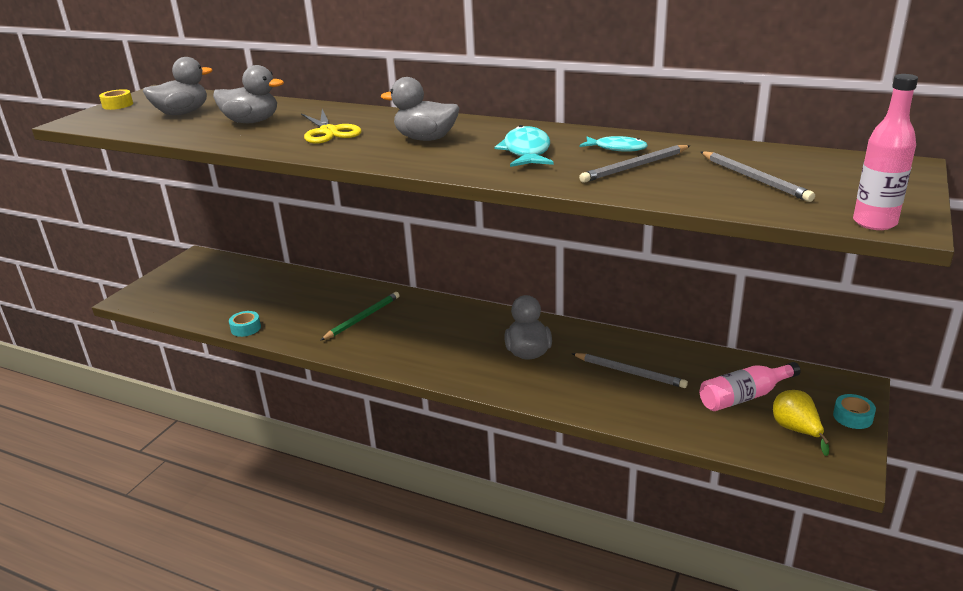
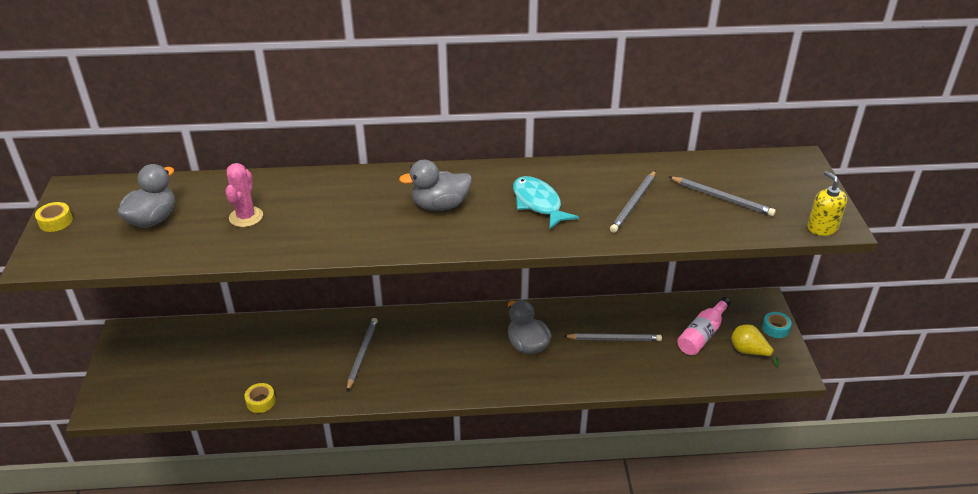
camera: 30 degrees left, 10 degrees up
(246, 328) = (261, 401): turquoise tape -> yellow tape
(251, 122) = (246, 217): grey duck -> pink cactus
(329, 132) = (341, 215): yellow scissors -> none
(362, 318) = (362, 354): green pencil -> grey pencil
(617, 148) = (602, 183): turquoise fish -> none
(874, 223) = (822, 228): pink bottle -> yellow soap dispenser

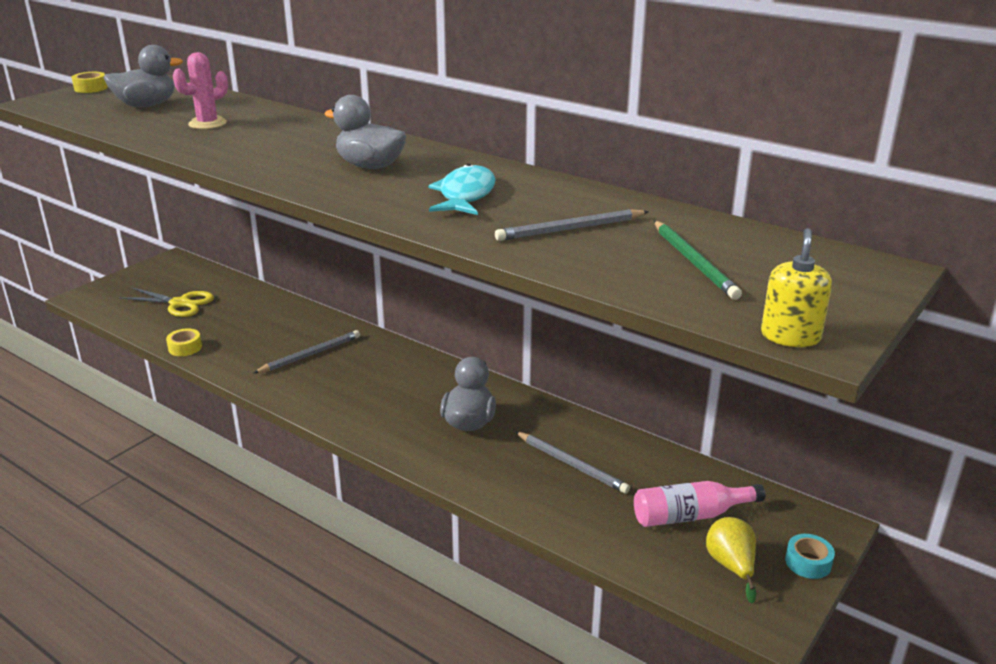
camera: 40 degrees right, 10 degrees down
(196, 368) = (180, 303): none -> yellow scissors
(722, 198) = (694, 262): grey pencil -> green pencil

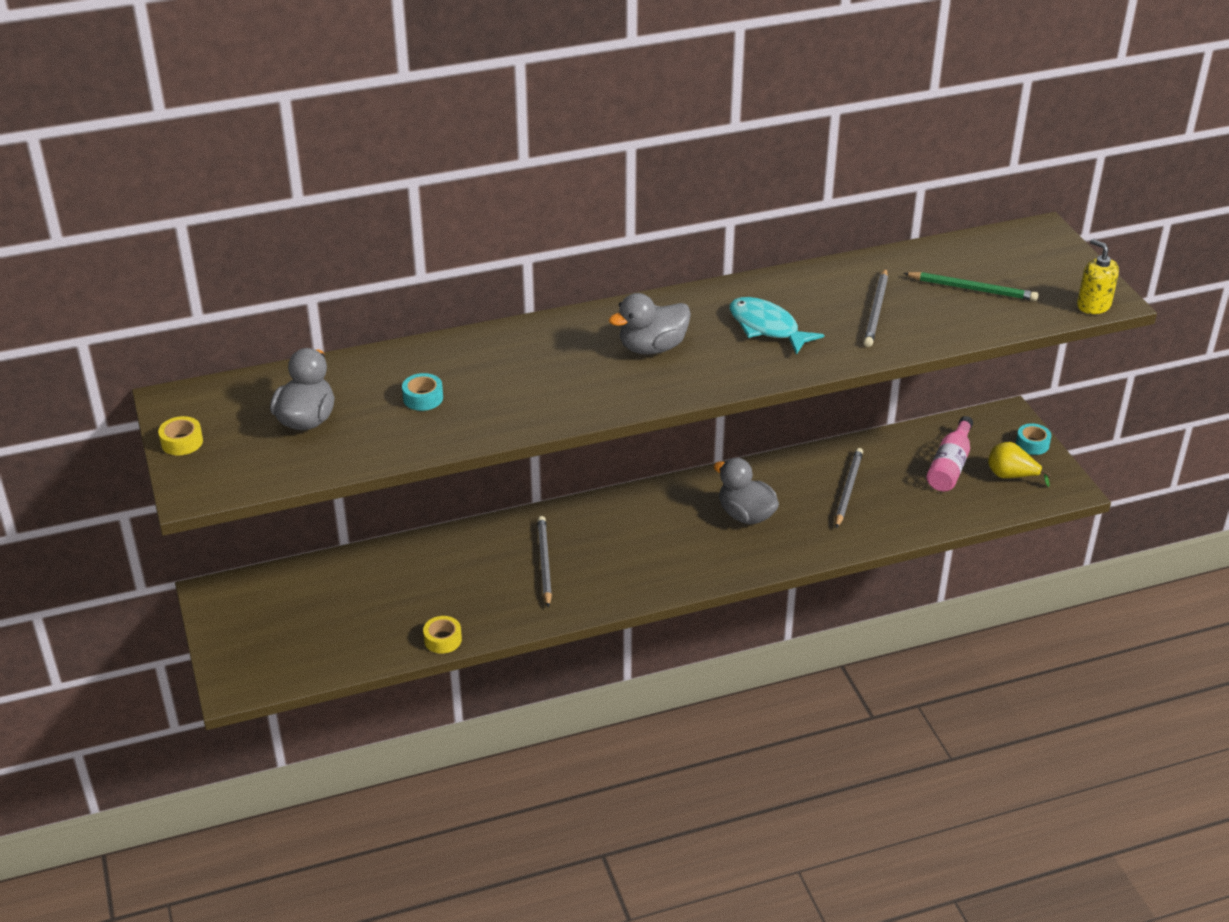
camera: 55 degrees left, 10 degrees up
(180, 303) = (336, 617): yellow scissors -> none
(207, 123) = (423, 398): pink cactus -> turquoise tape
(572, 464) = (848, 489): grey pencil -> grey pencil turned 60 degrees counterclockwise

